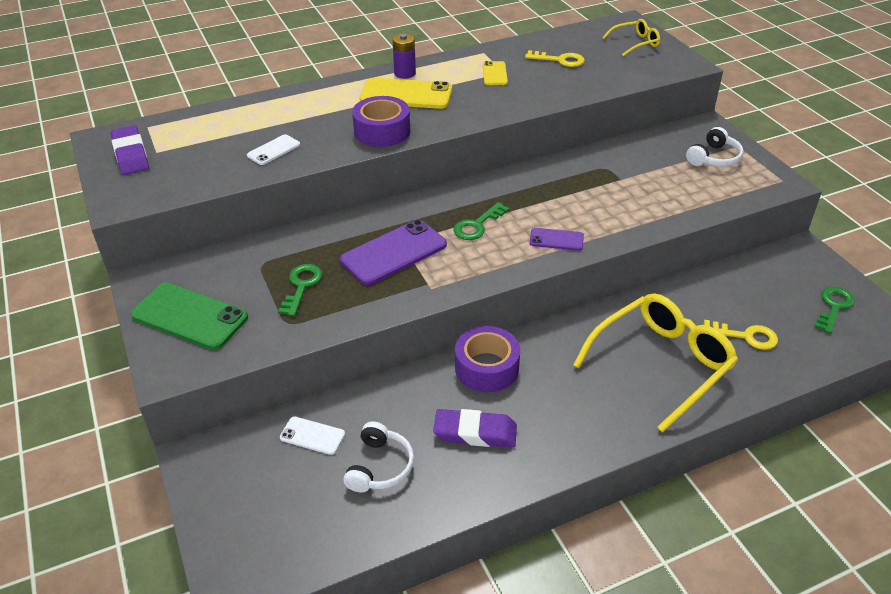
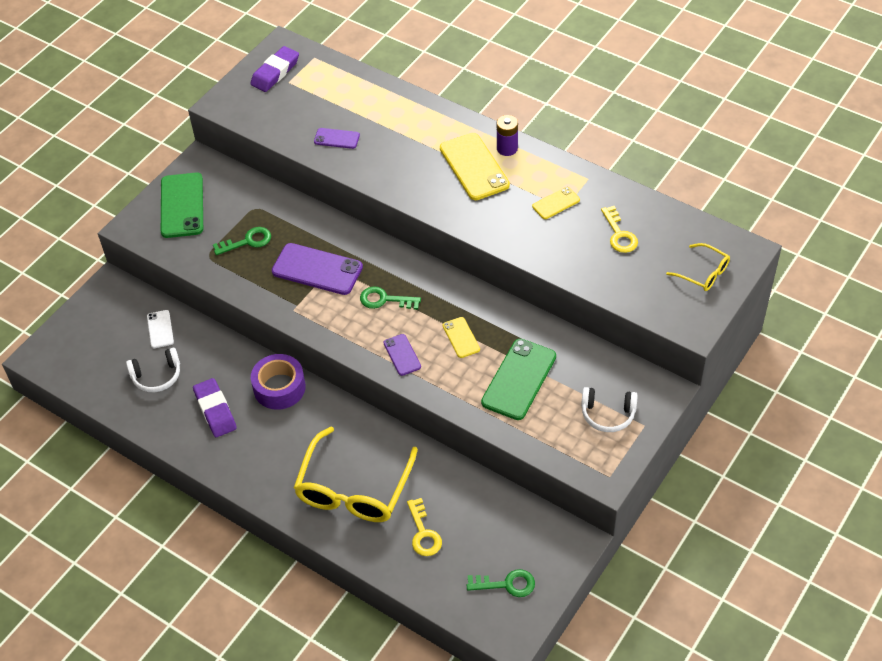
camera: 60 degrees right, 10 degrees up
(274, 150) = (336, 138): white phone -> purple phone
(382, 131) = (408, 182): purple tape -> none
(565, 199) = (461, 337): none -> yellow phone
(641, 186) = (519, 379): none -> green phone
(661, 363) = (353, 489): yellow glasses -> yellow glasses turned 90 degrees clockwise

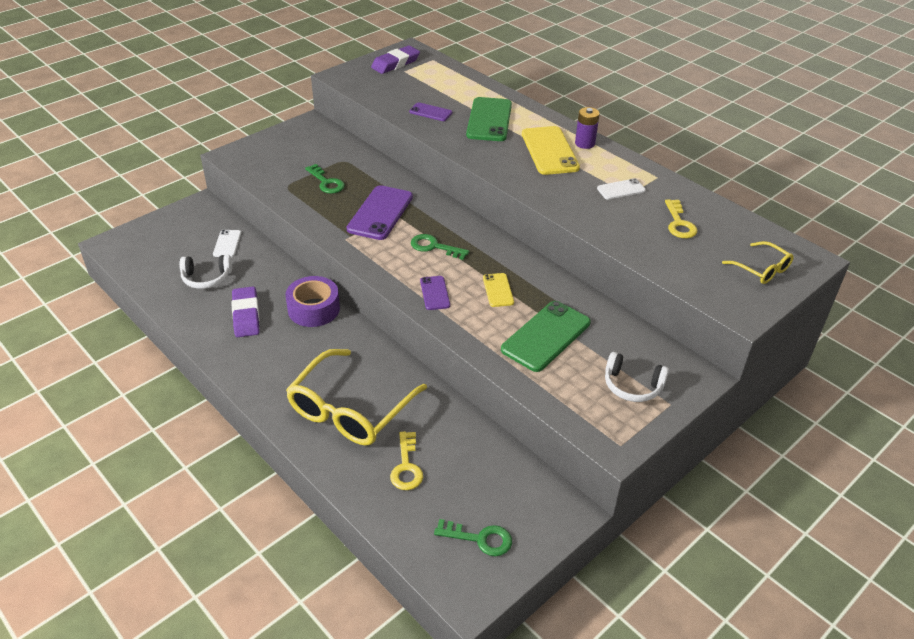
camera: 10 degrees right, 10 degrees down
(182, 205) = (281, 148): green phone -> green phone (489, 120)
(247, 241) = (326, 182): green key -> green key turned 60 degrees clockwise
(317, 269) = (380, 213): purple phone -> purple phone turned 75 degrees clockwise
(556, 203) = (621, 189): yellow phone -> white phone

